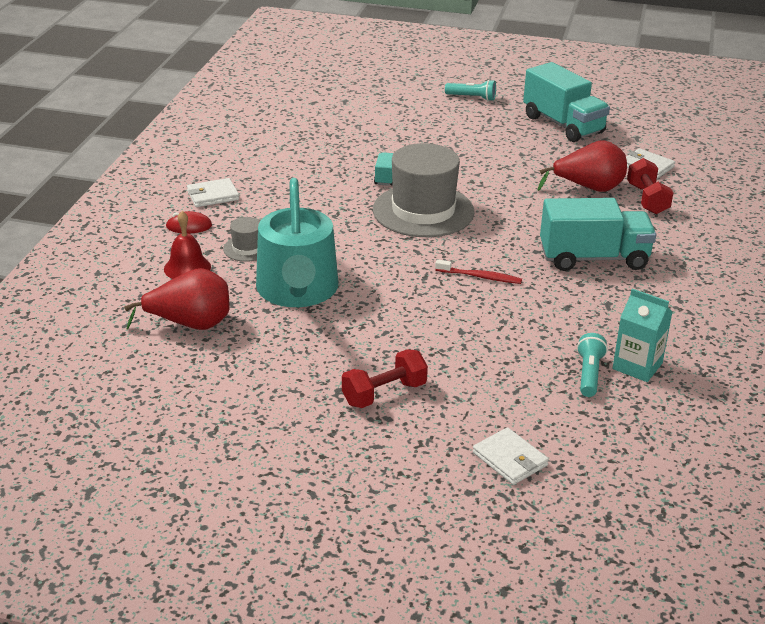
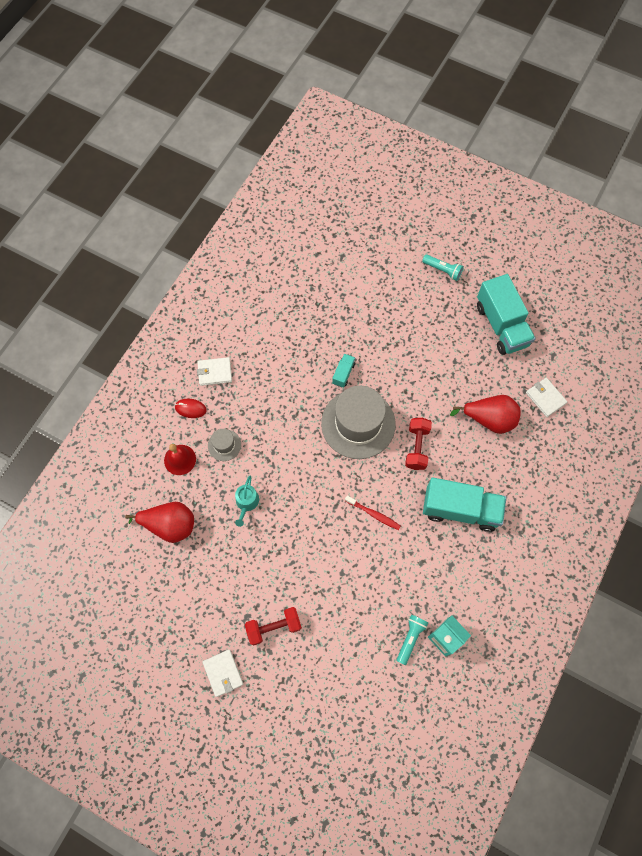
camera: 15 degrees right, 35 degrees up
(297, 291) = (246, 503): turquoise watering can -> turquoise watering can, size x0.42
(510, 459) = (332, 709): white wallet -> white wallet (223, 673)
(647, 199) = (528, 443): red dumbbell -> red dumbbell (417, 447)

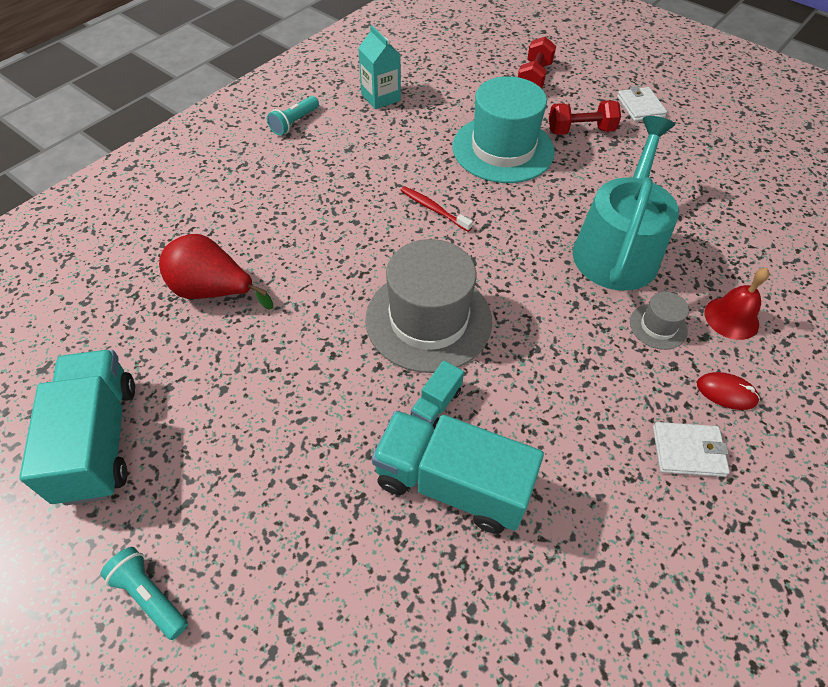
camera: 170 degrees left, 15 degrees down
(169, 525) = (731, 240): red pear -> none
(246, 503) = (617, 248): turquoise watering can -> turquoise watering can, size x2.40
(333, 590) = (503, 149): none -> turquoise hat
(410, 638) = (420, 102): turquoise flashlight -> turquoise flashlight (294, 123)
(417, 447) = (344, 273): red dumbbell -> red dumbbell (534, 78)
(460, 509) = (311, 196): turquoise truck -> turquoise truck (451, 484)
(545, 398) = (104, 305): white wallet -> none

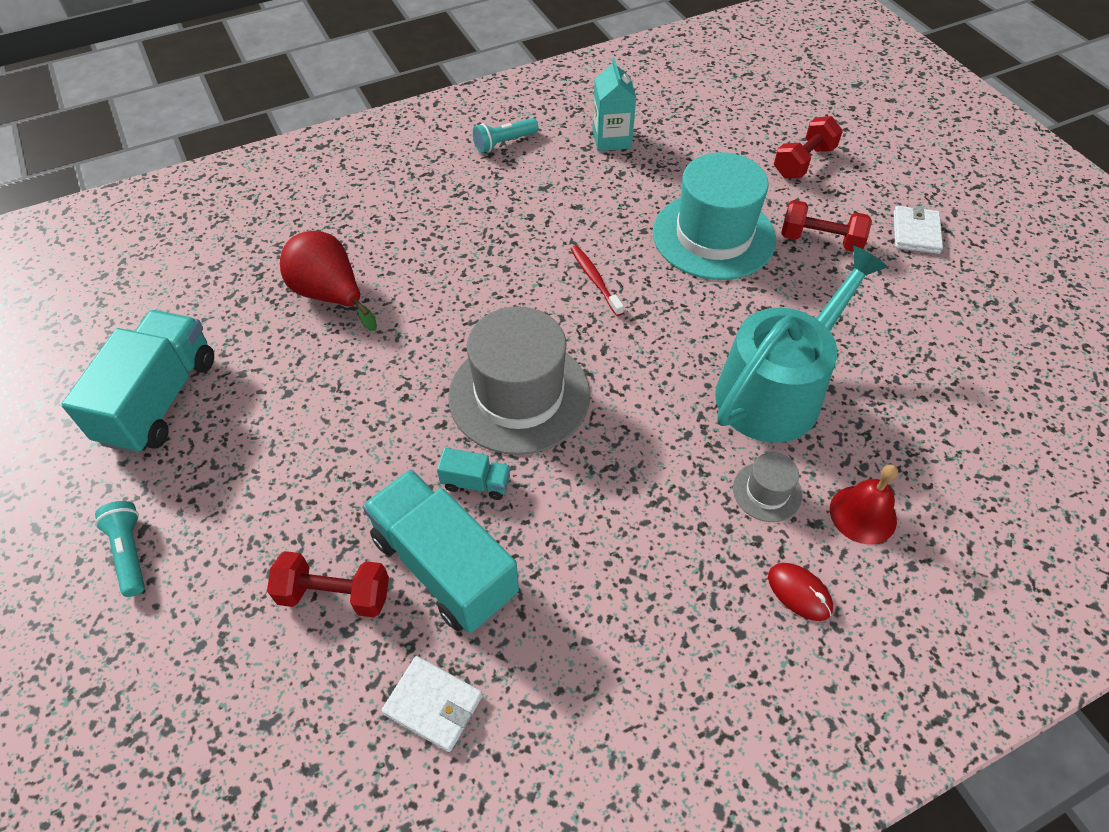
camera: 25 degrees right, 0 degrees up
(371, 549) = (334, 594): none -> red dumbbell
(436, 404) = (476, 483): turquoise truck -> turquoise truck turned 135 degrees counterclockwise
(688, 451) = (712, 635): white wallet -> white wallet (433, 704)

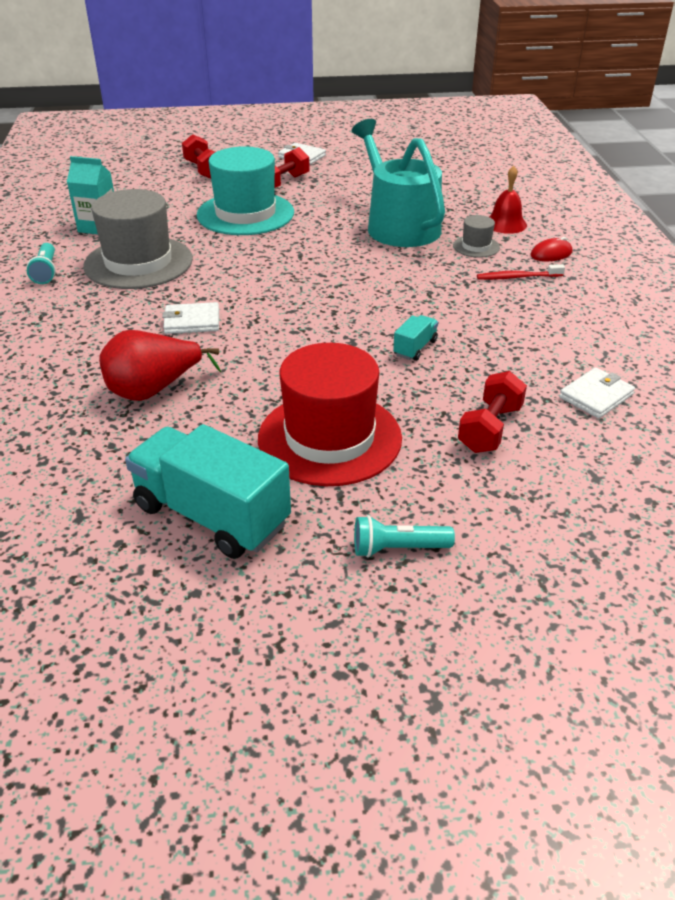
camera: 70 degrees left, 15 degrees down
(286, 451) = (329, 438): none -> red hat
(444, 566) = (484, 374): turquoise truck -> none
(457, 277) = (192, 321): none -> white wallet
(519, 395) = (342, 315): grey hat -> grey hat (138, 263)
(595, 280) = (249, 264): red toothbrush -> red toothbrush (517, 277)

